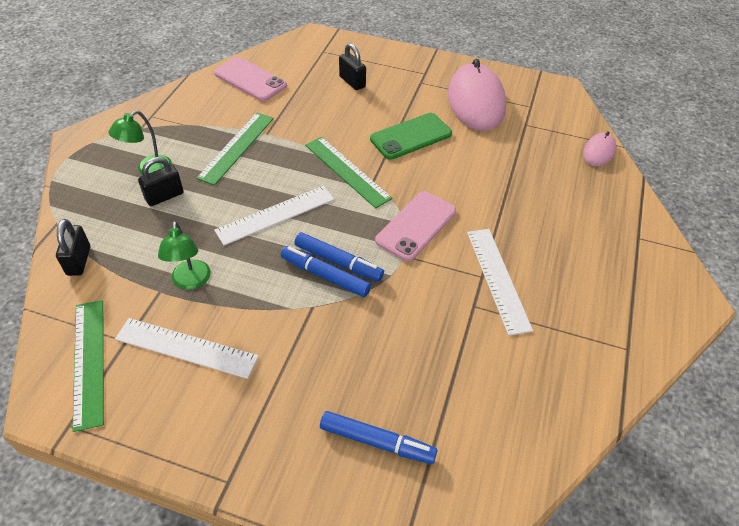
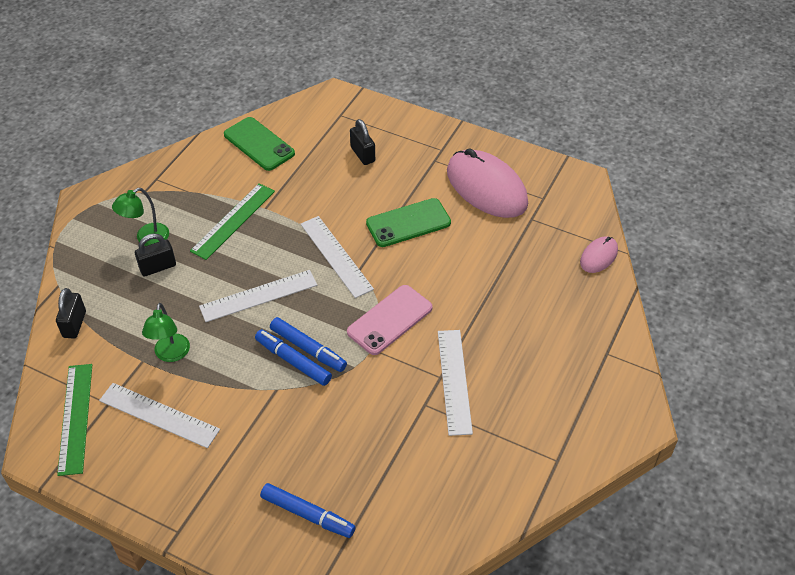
camera: 10 degrees right, 0 degrees up
(250, 80) = (259, 144): pink phone -> green phone
(347, 171) = (336, 256): green ruler -> white ruler
(476, 101) = (486, 187): pink mouse -> pink mouse turned 45 degrees counterclockwise

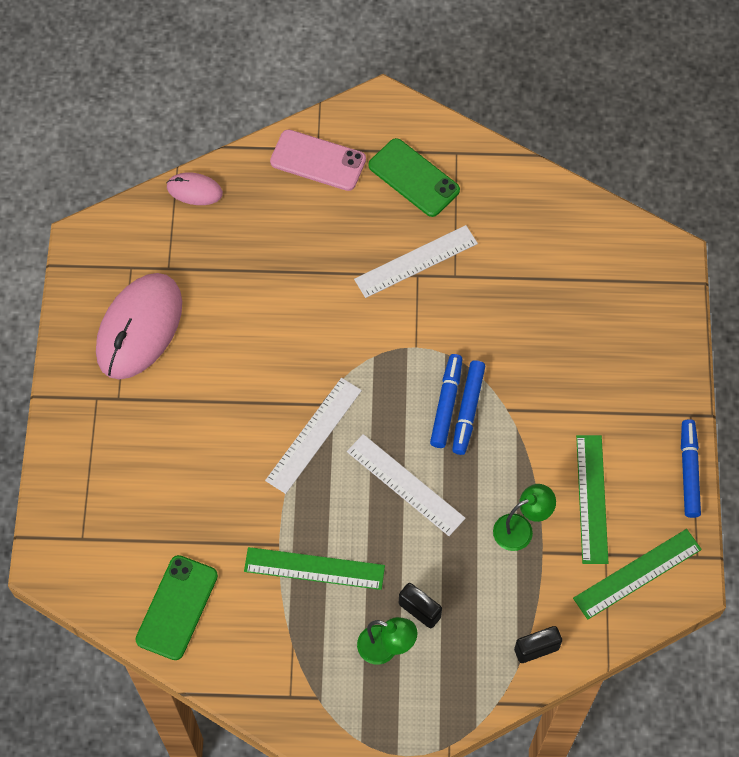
camera: 115 degrees left, 15 degrees up
(159, 415) = (591, 498): white ruler -> green ruler
(308, 514) = (615, 320): blue marker -> blue marker (689, 471)
(362, 154) = (143, 480): black padlock -> none
(389, 320) = (373, 346): pink phone -> pink phone (318, 161)
(408, 223) = (231, 384): green phone -> green phone (413, 178)

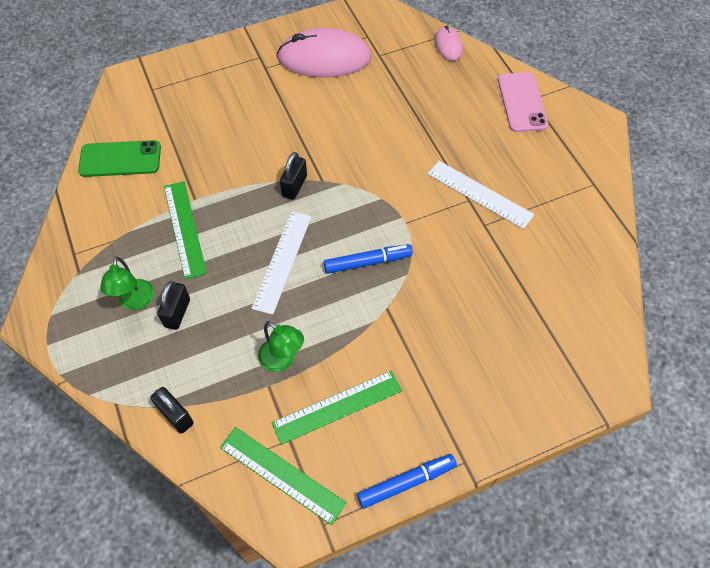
camera: 65 degrees right, 5 degrees down
(313, 435) = (294, 186): white ruler -> black padlock
(413, 178) = (551, 165): green phone -> none
(468, 410) = (370, 279): blue marker -> none

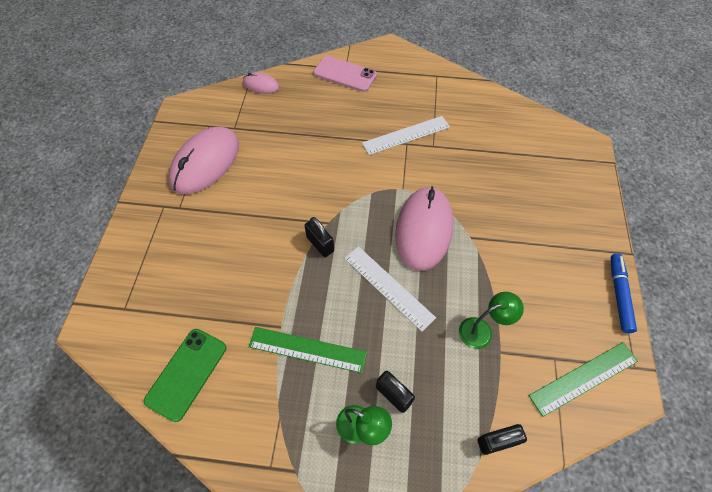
camera: 60 degrees left, 0 degrees up
(337, 406) = (540, 310): green ruler -> none
(367, 262) = (423, 229): blue marker -> pink mouse

